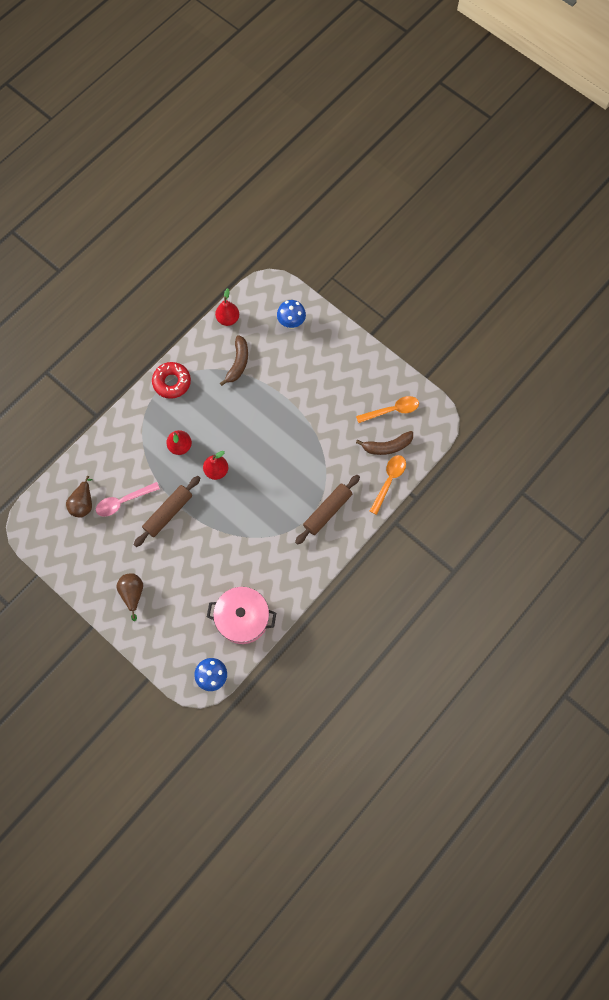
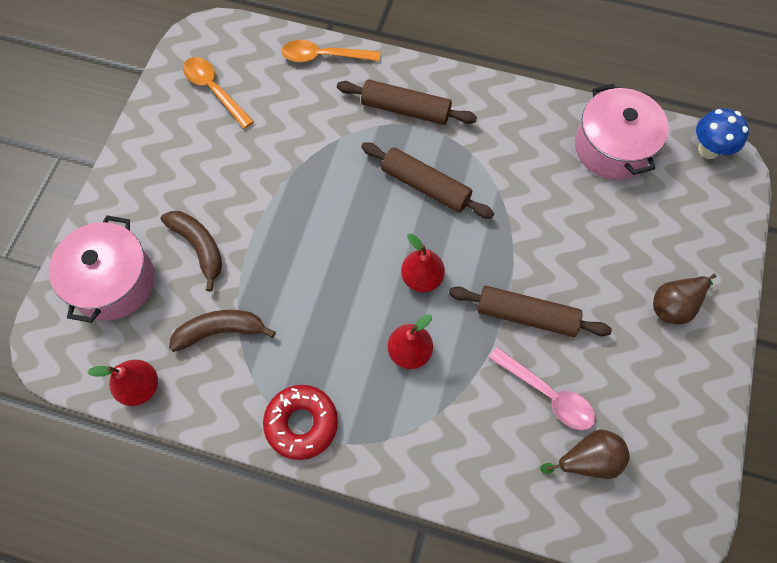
camera: 115 degrees left, 5 degrees down
(270, 498) = (425, 186): none -> brown rolling pin
(291, 323) = (113, 282): blue mushroom -> pink pot
(387, 446) = (273, 76): brown banana -> brown banana (199, 247)

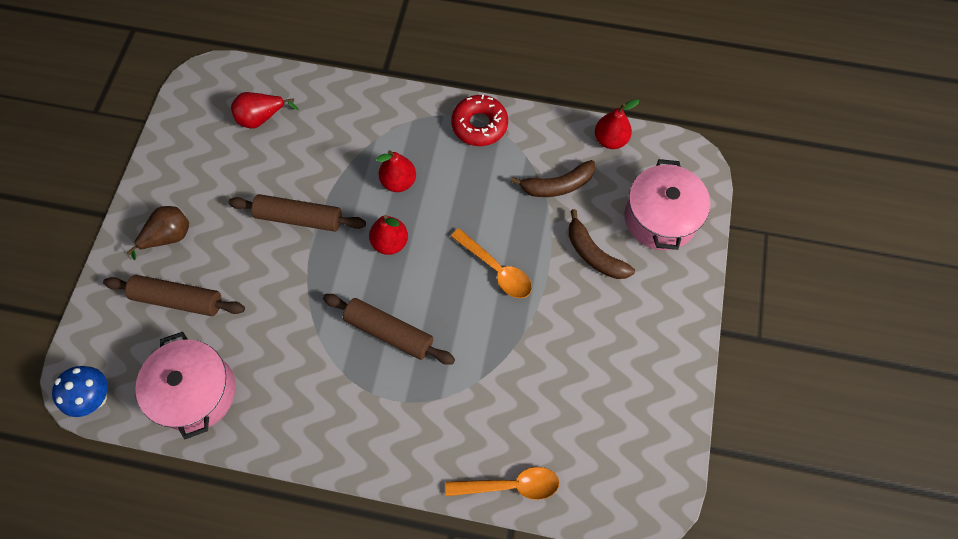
camera: 175 degrees right, 0 degrees up
(214, 90) = (623, 427): orange spoon -> orange spoon (496, 269)
(405, 109) = (413, 420): brown rolling pin -> brown rolling pin (178, 299)
(547, 394) = (287, 159): pink spoon -> none
(588, 459) = (261, 118): brown pear -> red pear

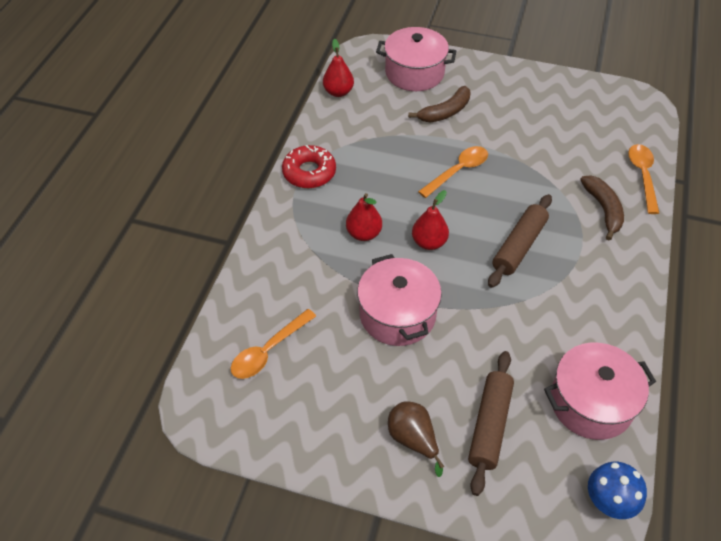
camera: 85 degrees left, 15 degrees down
(261, 118) = (268, 351): red pear -> orange spoon
(299, 218) = (397, 314): brown rolling pin -> pink pot
(557, 185) = (379, 127): brown banana -> brown banana (603, 209)

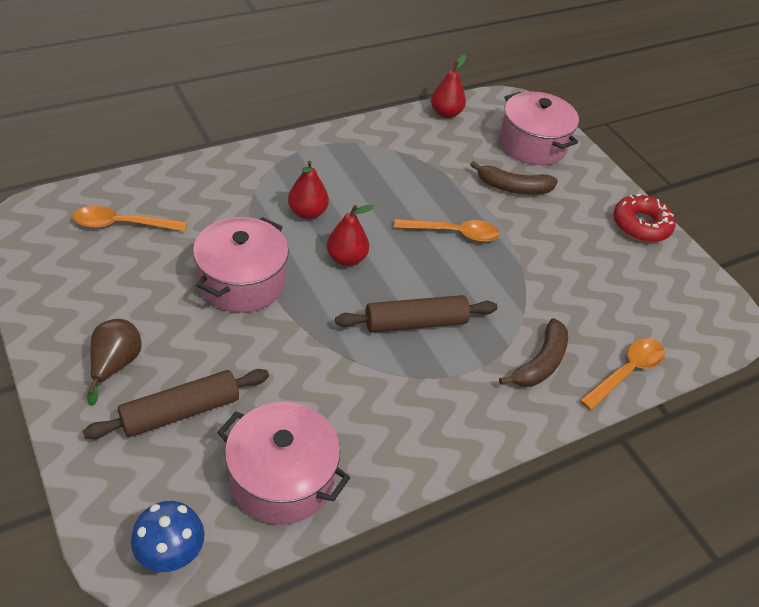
camera: 40 degrees right, 5 degrees down
(309, 172) = (335, 145): red donut -> red donut (641, 225)

